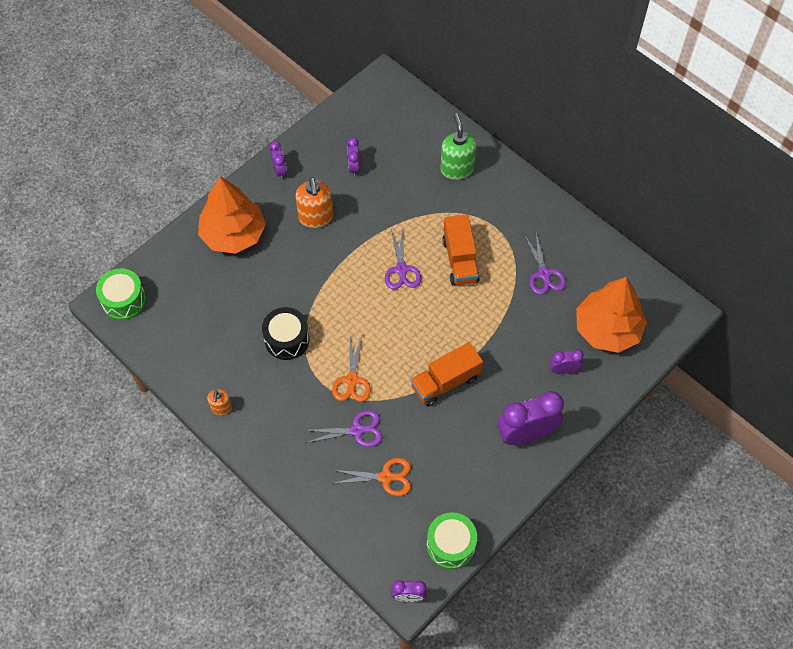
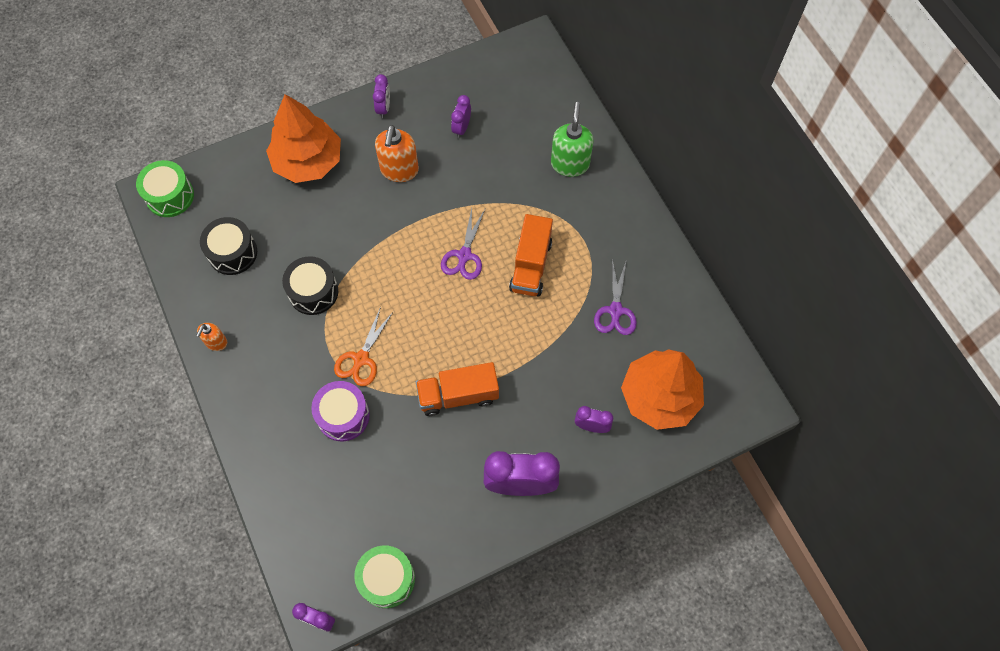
camera: 20 degrees right, 5 degrees up
(202, 330) = (232, 253): none -> black drum
(357, 430) = (343, 416): purple scissors -> purple drum
(386, 477) = (351, 478): orange scissors -> none

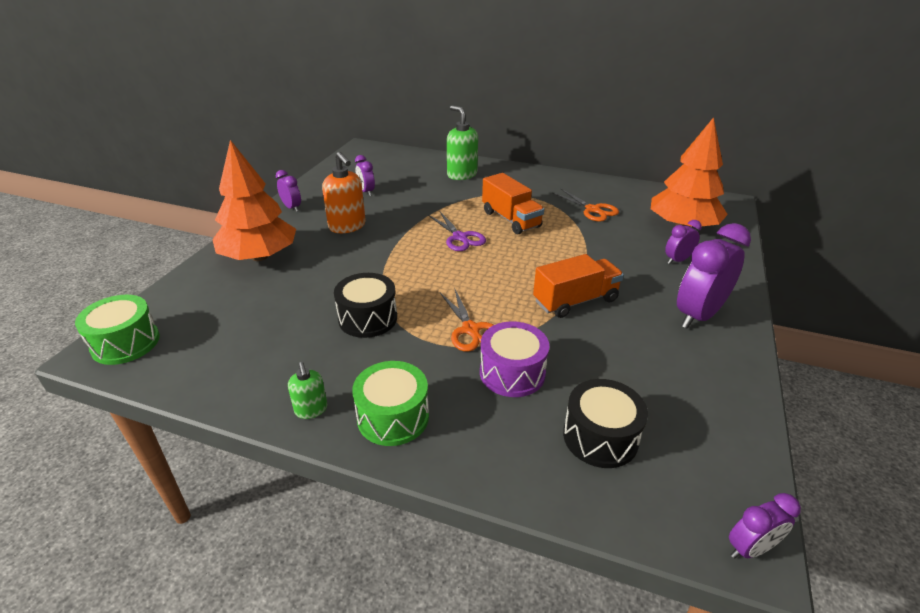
camera: 45 degrees left, 30 degrees down
(216, 342) = (311, 409): orange soap dispenser -> green soap dispenser
(232, 253) = (250, 340): black drum -> black drum (600, 437)
(387, 579) = (735, 452): green drum -> green drum (393, 417)
(458, 395) = (575, 301): orange truck -> orange truck turned 150 degrees counterclockwise
(615, 311) = (593, 210): purple scissors -> orange scissors

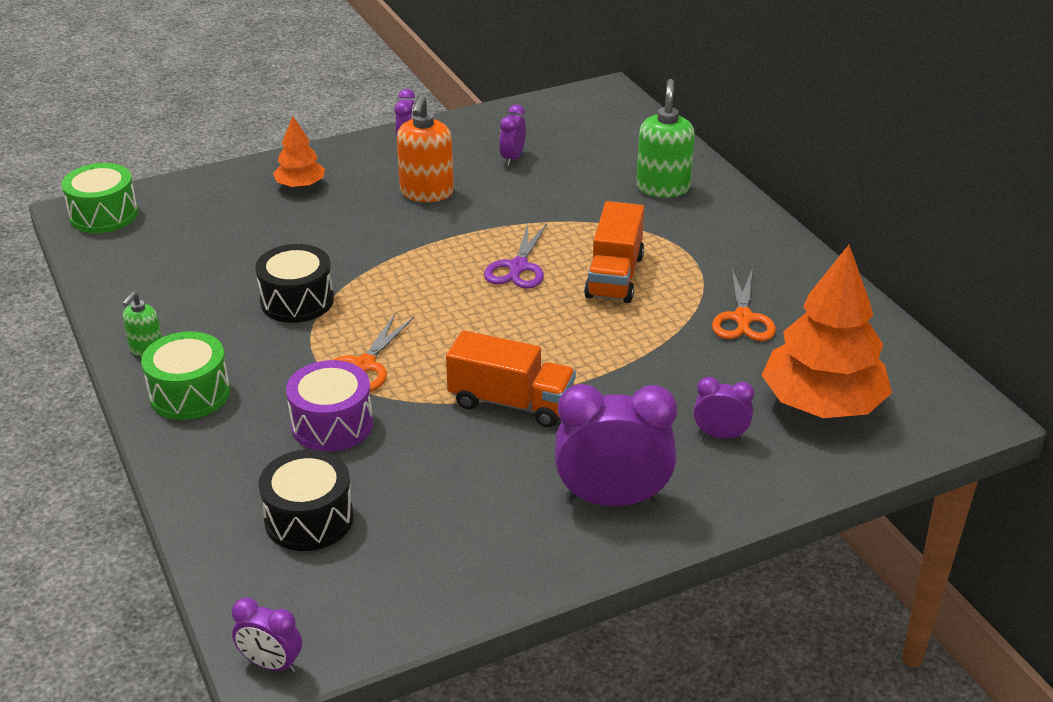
camera: 45 degrees right, 0 degrees up
(259, 256) = (300, 185): orange tree -> orange tree, size x0.51

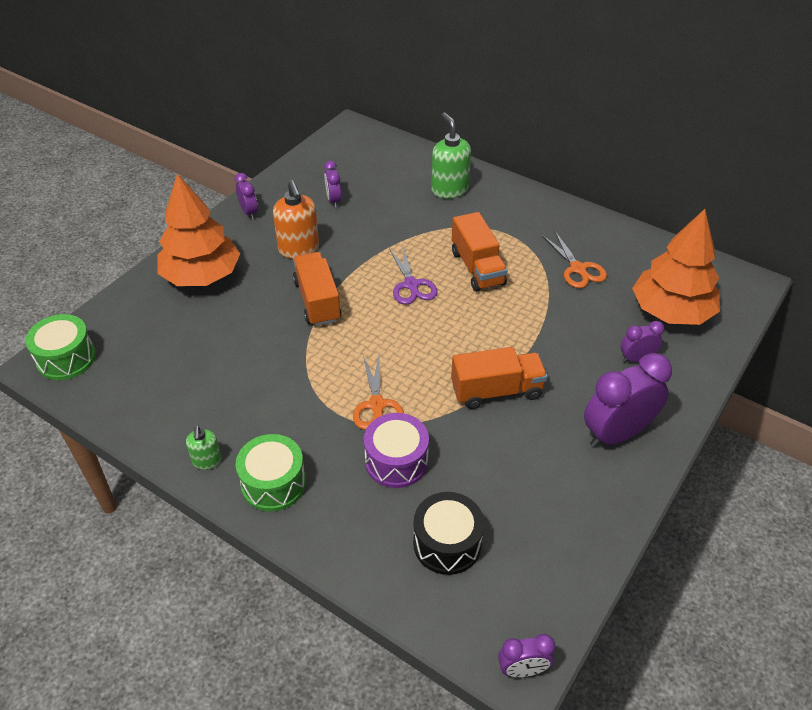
camera: 30 degrees left, 10 degrees up
(297, 301) = (284, 372): black drum -> none
(300, 185) = (202, 276): orange tree -> orange tree, size x1.97
(397, 248) = (317, 301): none -> orange truck

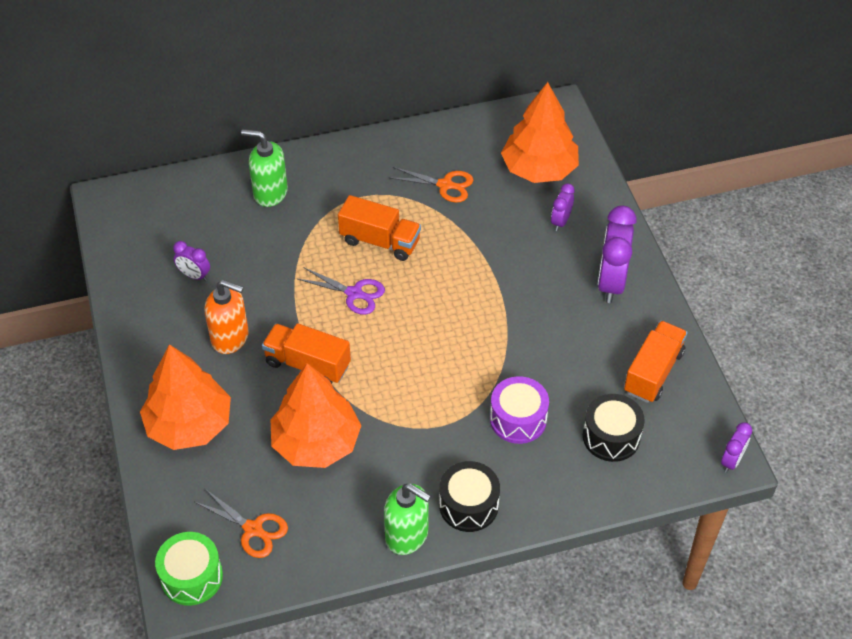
camera: 50 degrees left, 5 degrees up
(207, 461) = (407, 535): green soap dispenser -> green soap dispenser, size x1.78
(249, 212) = (141, 343): purple clock -> none
(249, 350) = (316, 443): none -> orange tree
(273, 483) = (468, 505): green drum -> black drum
(377, 405) = (456, 397): orange scissors -> orange scissors (253, 529)
(496, 391) = (512, 319): orange truck -> orange truck (653, 372)

